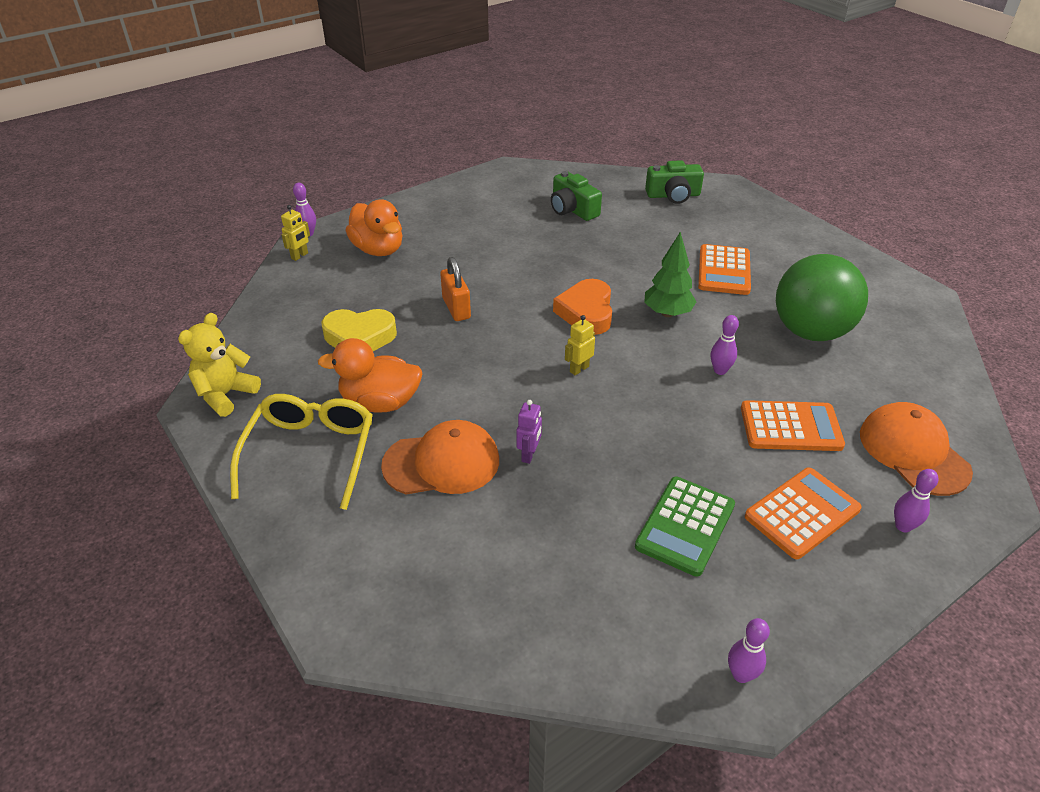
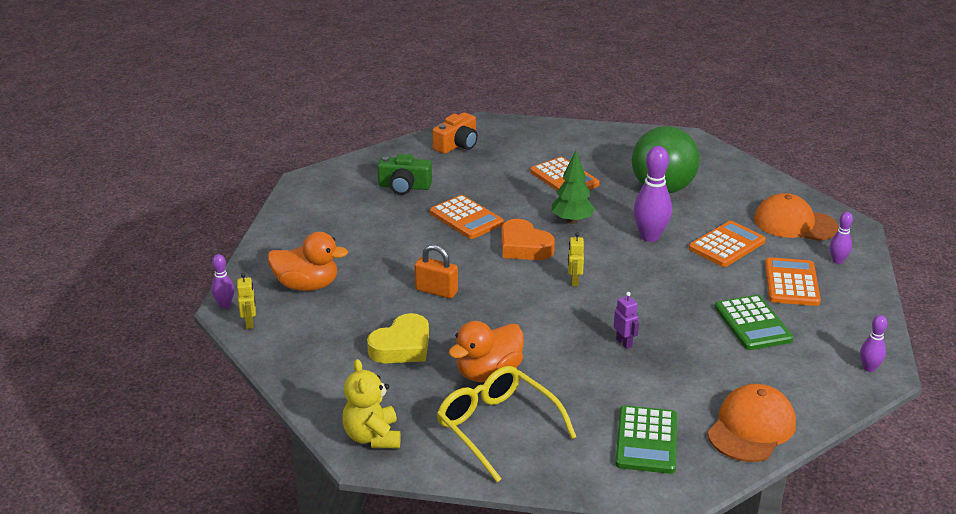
camera: 45 degrees left, 10 degrees down
(396, 561) = (646, 440): none -> green calculator
(442, 463) = (584, 379): orange cap -> orange cap (751, 427)
(578, 261) = (466, 218): none -> orange calculator
(673, 195) = (457, 145): green camera -> orange camera
(720, 370) = (650, 236): purple bowling pin -> purple bowling pin, size x1.84

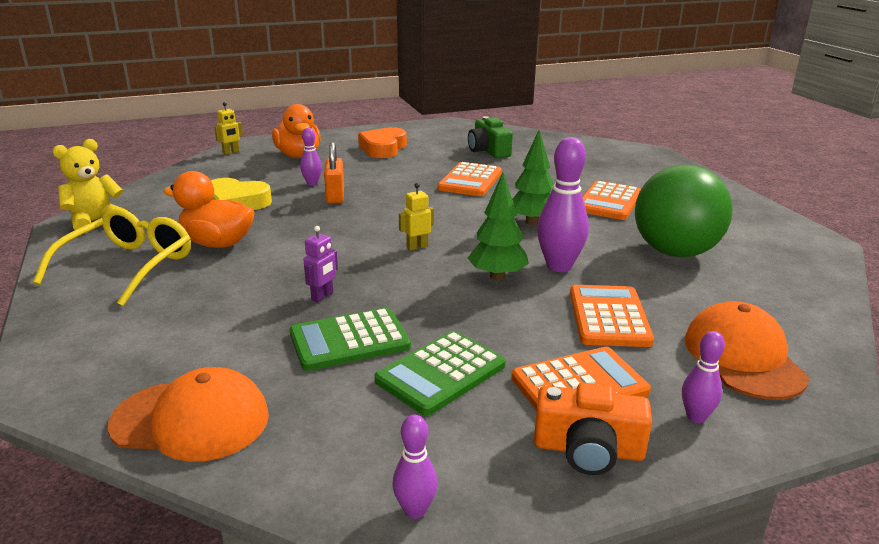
camera: 60 degrees right, 5 degrees down
(225, 305) = (249, 141): purple bowling pin -> purple bowling pin (312, 183)
(457, 145) = (590, 151): orange camera -> orange camera (588, 450)
(524, 247) = (453, 212): orange heart -> orange heart (383, 148)
(646, 264) = (497, 276): none -> green tree
(646, 440) = (134, 349): green calculator -> green calculator (349, 340)
(727, 245) = (609, 317): orange calculator -> orange calculator turned 105 degrees counterclockwise

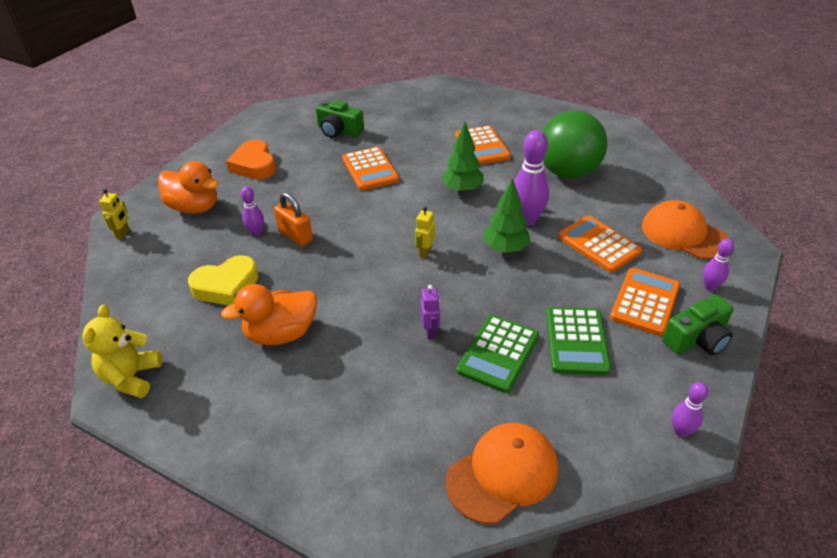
camera: 40 degrees left, 15 degrees up
(128, 266) = (247, 398): yellow glasses -> none
(588, 450) = (697, 339): orange camera -> green camera

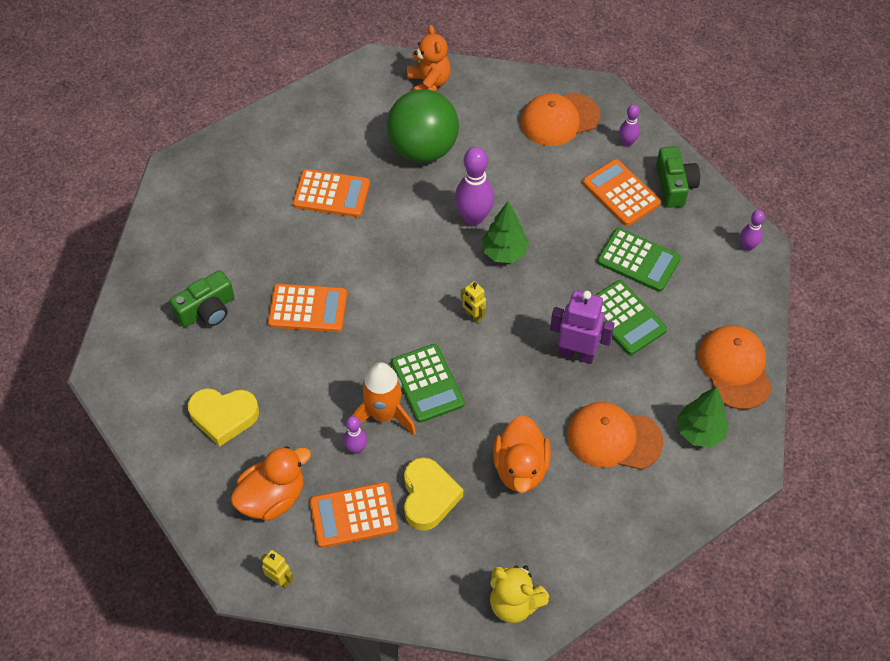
camera: 65 degrees left, 15 degrees up
(254, 165) = (224, 417): orange heart -> yellow heart
(295, 236) = (384, 414): orange padlock -> orange rocket
(339, 249) = (427, 383): none -> green calculator
(348, 392) = (613, 438): none -> orange cap
(430, 331) = (576, 354): purple robot -> purple robot, size x1.88
(462, 189) = (395, 244): green tree -> green tree (699, 432)
(599, 244) = (538, 183): orange calculator -> orange calculator (353, 515)
(635, 154) = (428, 83): none -> orange teddy bear

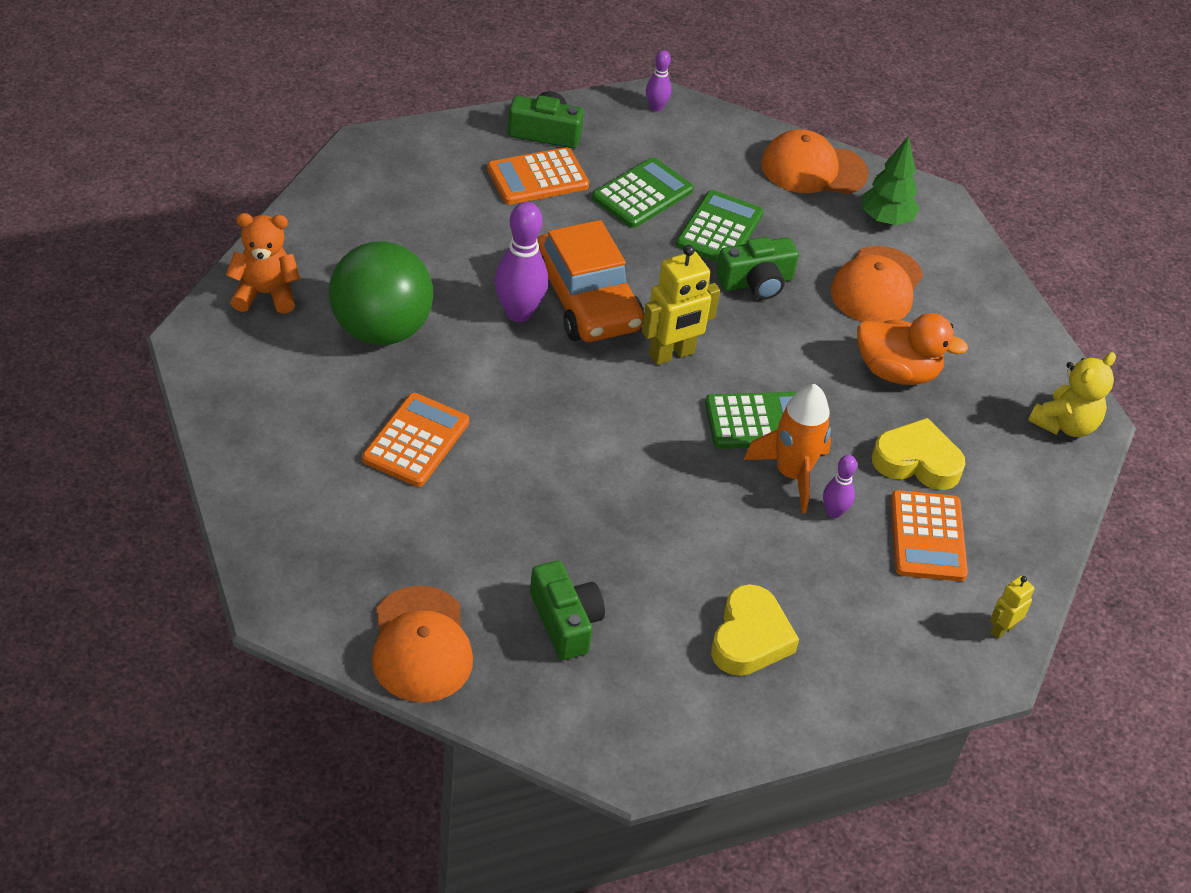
camera: 80 degrees left, 10 degrees down
(272, 497) = (885, 611): orange duck -> none
(308, 309) = (603, 511): orange calculator -> none
(473, 316) = (671, 354): yellow robot -> yellow robot, size x1.88
(504, 253) = (586, 301): green tree -> orange car
(559, 119) = (395, 193): orange cap -> orange cap (421, 645)
(576, 354) = (756, 282): purple robot -> green camera
(624, 318) = (719, 229): green calculator -> green calculator turned 45 degrees counterclockwise
(627, 142) = (462, 149): purple bowling pin -> none

